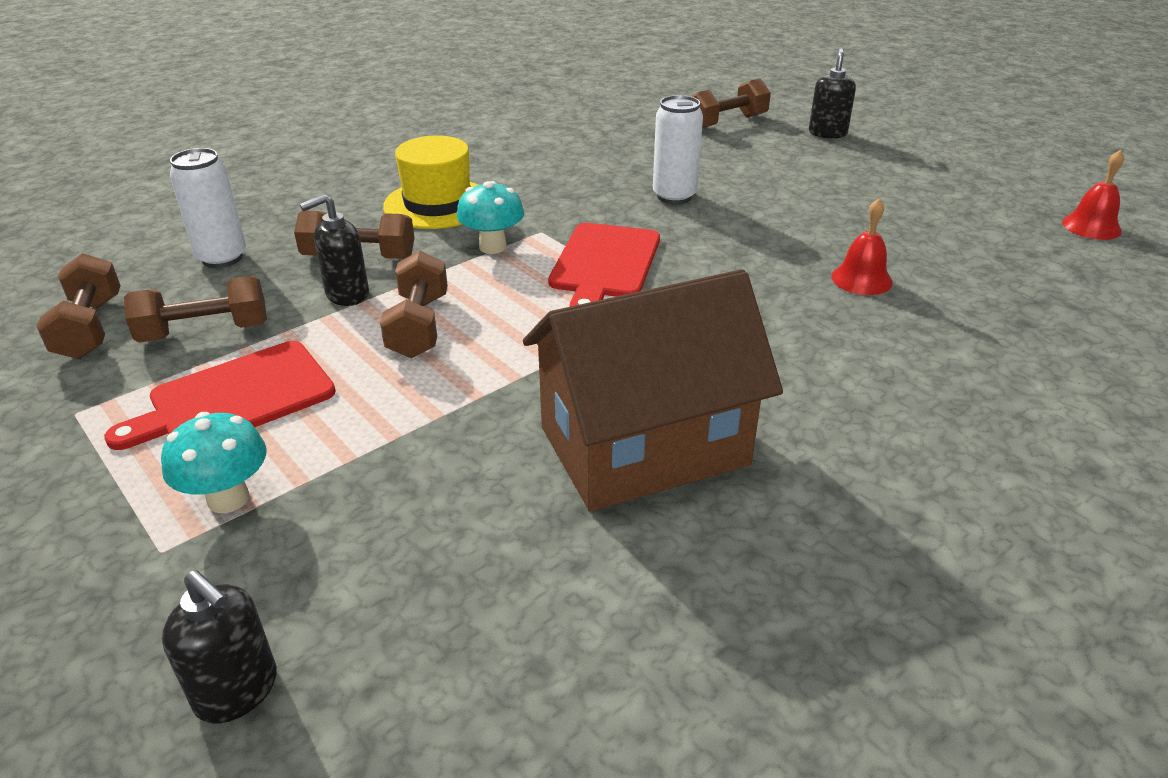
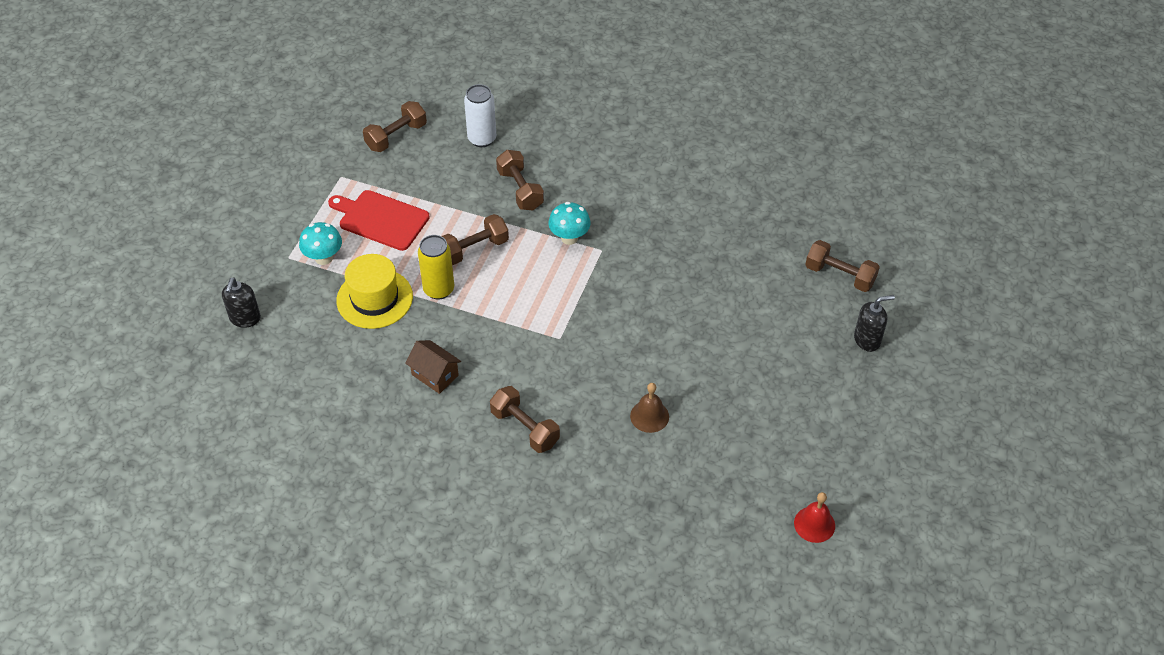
camera: 60 degrees right, 15 degrees up
(205, 332) = (419, 176): brown dumbbell -> brown dumbbell (525, 428)
(347, 295) = (482, 207): black soap dispenser -> none
(438, 204) = (600, 189): yellow hat -> yellow hat (374, 298)
(461, 384) = (439, 289): none -> yellow can
(604, 264) = (584, 294): red cutting board -> none
(644, 446) = (435, 375): brown house -> brown house, size x0.44
(674, 196) = (694, 292): white can -> none
(861, 279) = (649, 416): red bell -> brown bell

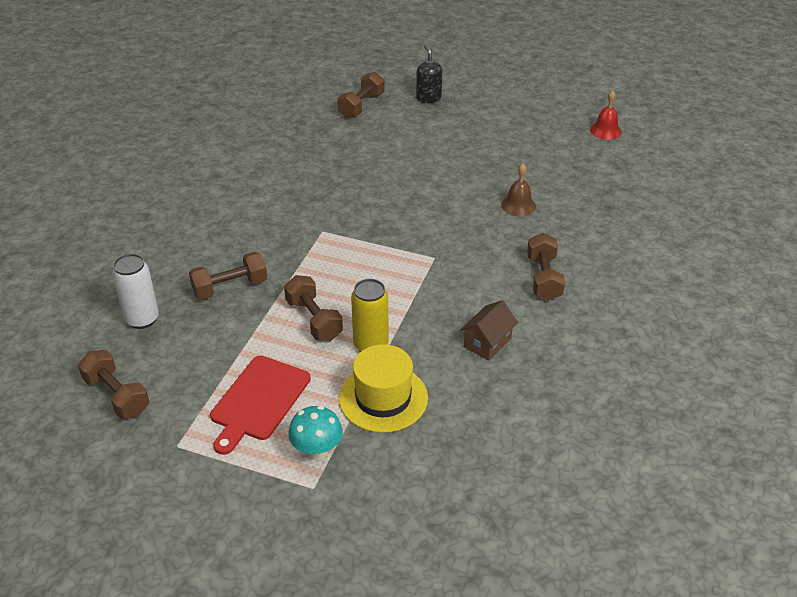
camera: 90 degrees left, 10 degrees down
(245, 318) = (415, 523): black soap dispenser -> none
(525, 428) = (543, 278): brown dumbbell -> brown dumbbell turned 45 degrees counterclockwise
(569, 238) = (304, 252): turquoise mushroom -> none

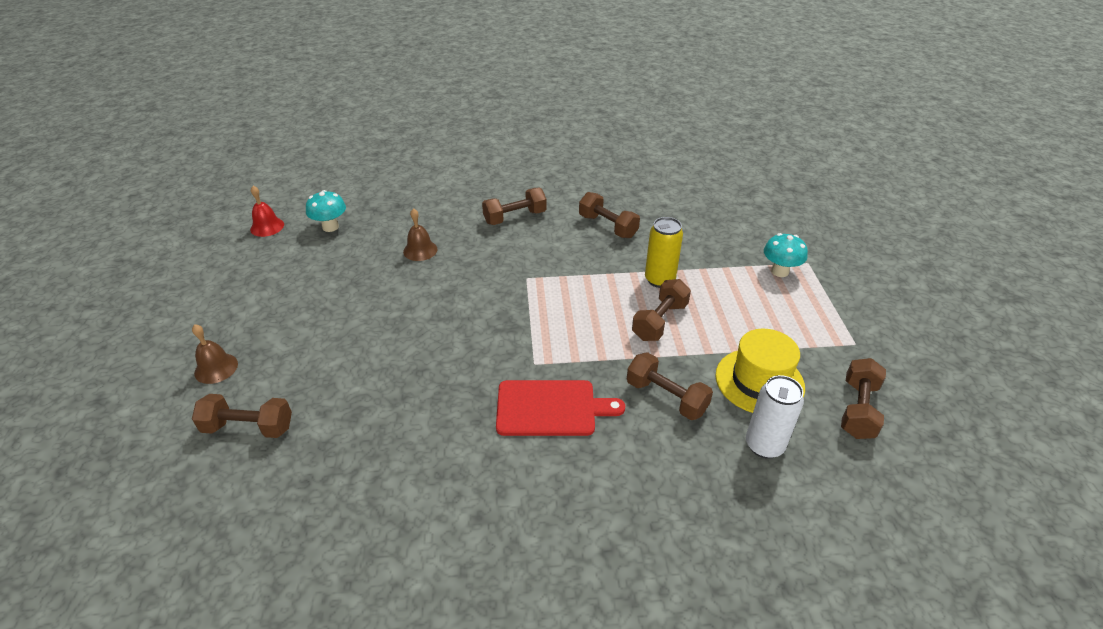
camera: 115 degrees left, 0 degrees up
(258, 401) = (771, 318): red cutting board -> red cutting board (551, 408)
(383, 398) = (704, 257): yellow hat -> yellow hat (759, 381)
(428, 98) = (216, 368): black soap dispenser -> brown bell
(487, 342) = (608, 226): brown house -> brown dumbbell
(587, 162) = (330, 227): none -> turquoise mushroom

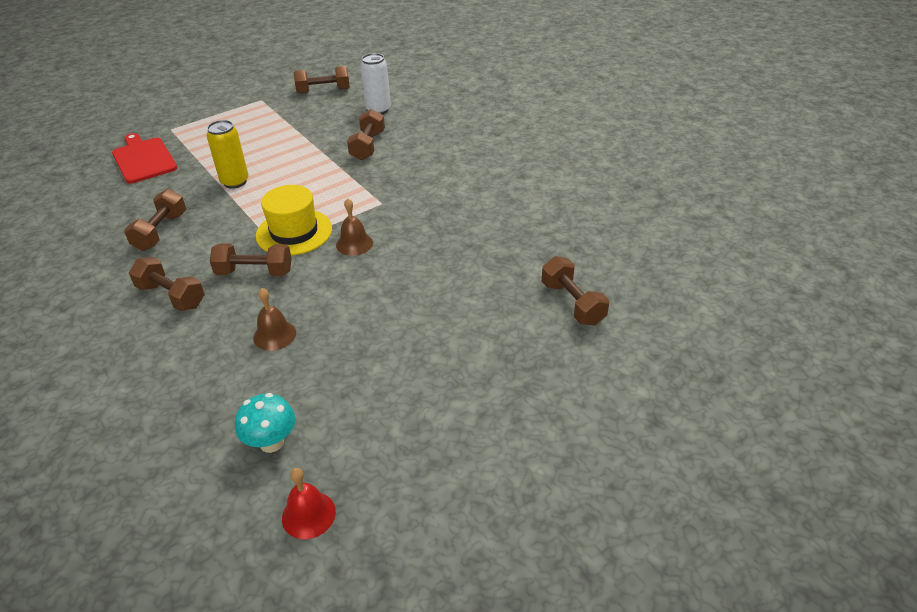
camera: 120 degrees left, 0 degrees up
(216, 368) = (546, 369): brown bell -> brown bell (354, 244)
(551, 408) = (417, 181): red cutting board -> red cutting board (143, 159)
(659, 321) = (290, 168): brown dumbbell -> brown dumbbell (254, 272)
(759, 381) = (324, 121): yellow hat -> yellow hat (294, 232)
(780, 271) = (190, 137): turquoise mushroom -> none

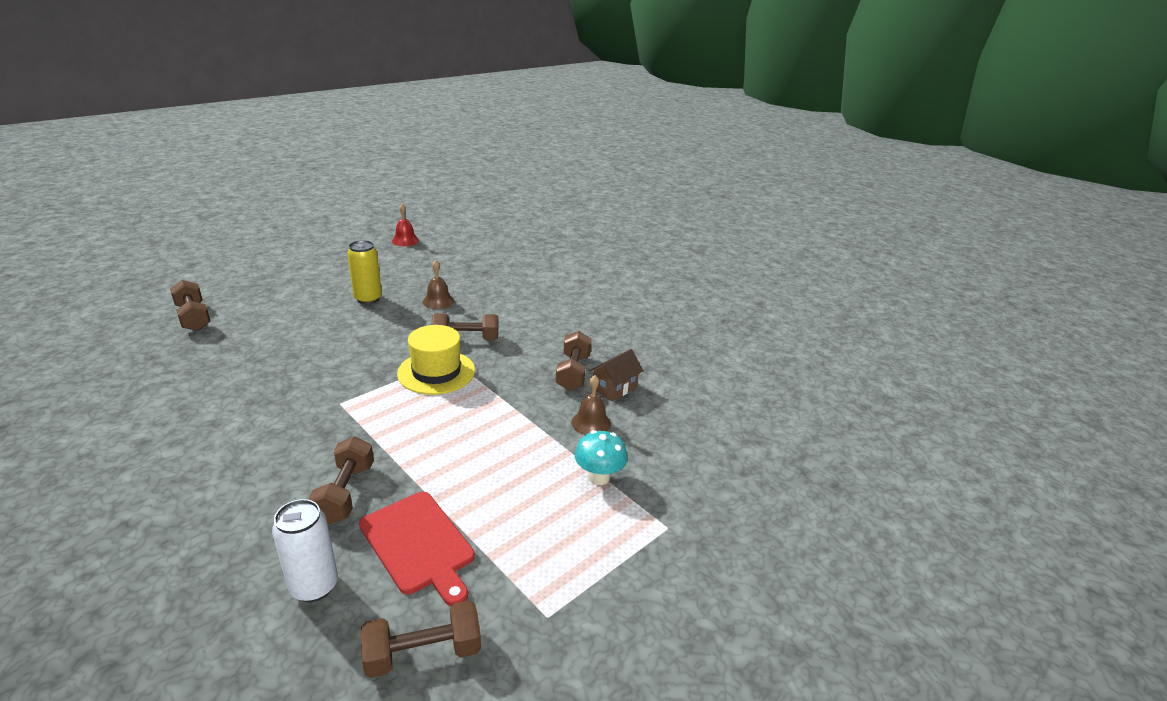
camera: 170 degrees right, 10 degrees down
(132, 216) = (614, 388): none -> brown house
(143, 159) = (662, 465): red cutting board -> red cutting board (418, 545)
(171, 296) = (529, 323): brown dumbbell -> none
(235, 182) = (521, 430): yellow can -> yellow can (368, 299)
(271, 442) = (429, 260): turquoise mushroom -> turquoise mushroom (599, 477)
(354, 244) = (374, 361): brown bell -> brown bell (591, 423)

